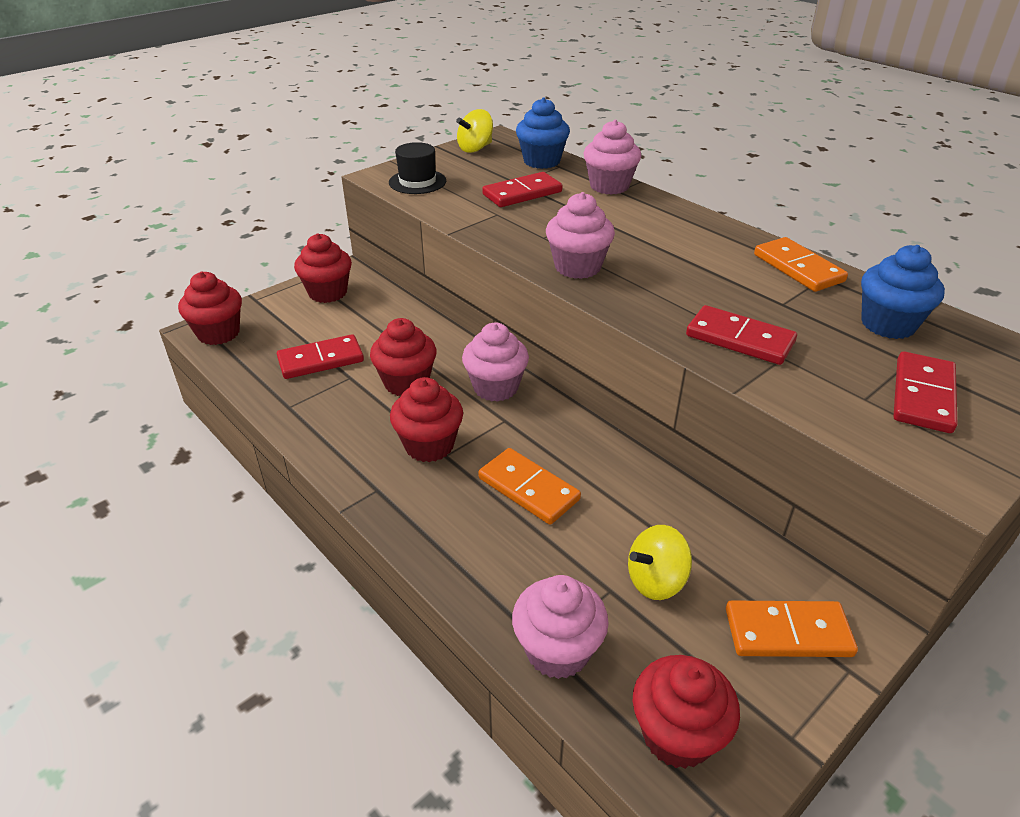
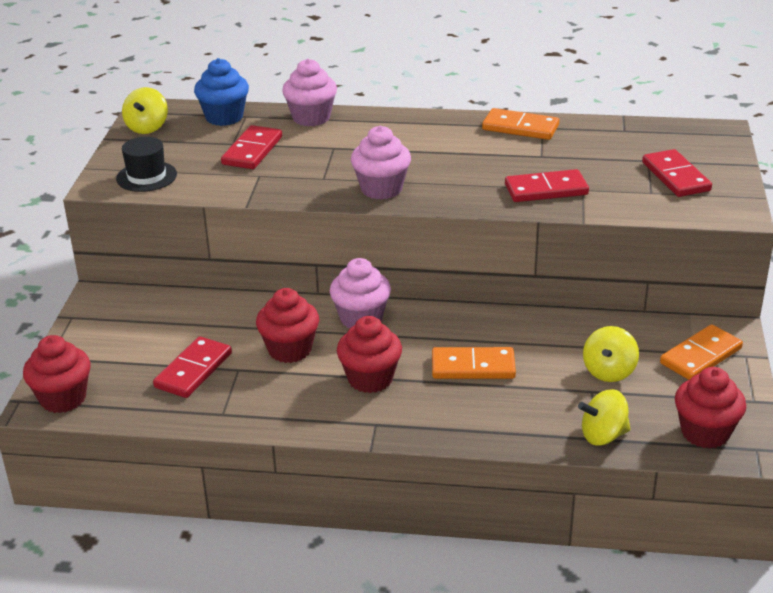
camera: 40 degrees left, 5 degrees down
(328, 293) = (111, 320): red cupcake -> none
(557, 650) = (603, 435): pink cupcake -> yellow spinning top
(888, 324) = (612, 142): blue cupcake -> none

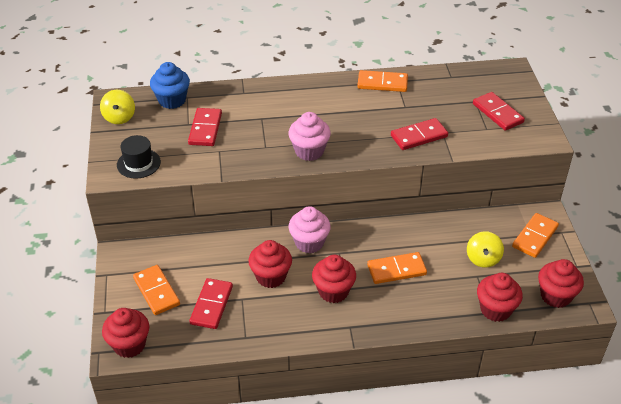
camera: 15 degrees left, 10 degrees up
(127, 345) = (156, 291): none -> orange domino
(311, 118) = (235, 93): pink cupcake -> none
(603, 435) = (495, 309): yellow spinning top -> red cupcake

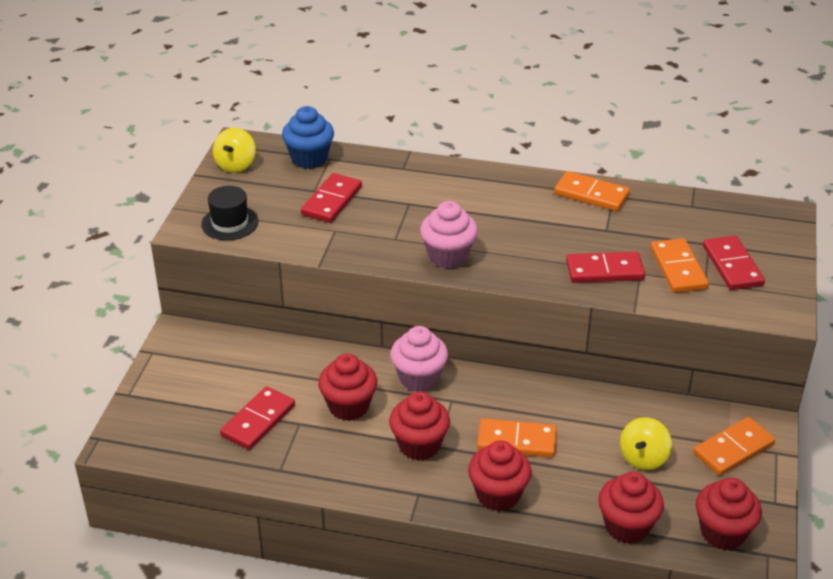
camera: 20 degrees right, 5 degrees down
(129, 345) = (138, 440): red cupcake -> red cupcake (498, 495)
(156, 291) = (200, 387): orange domino -> orange domino (678, 268)

